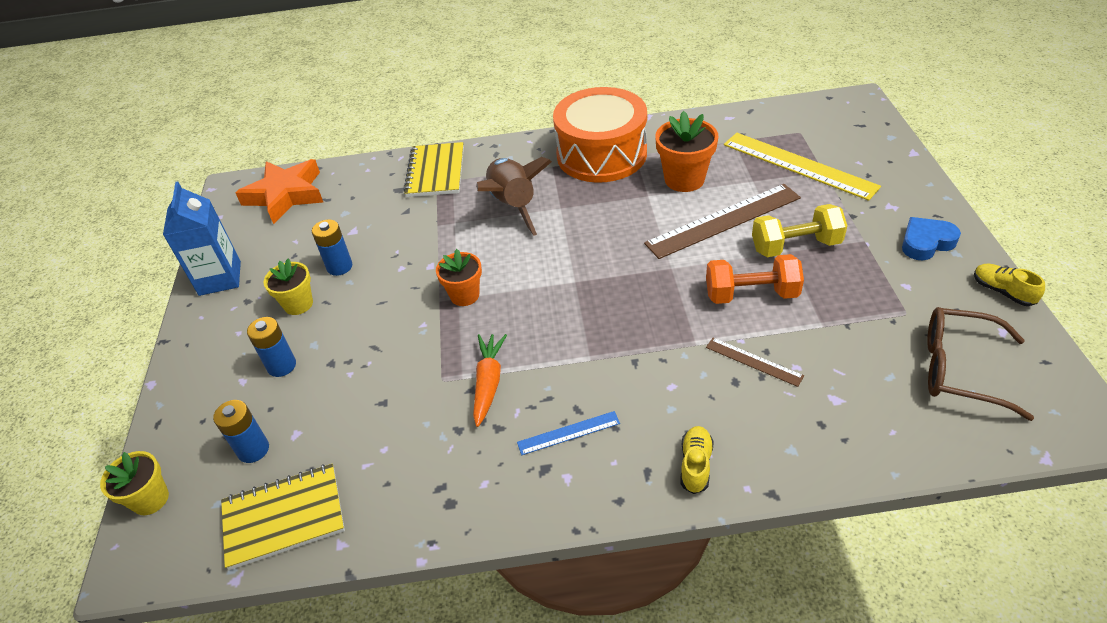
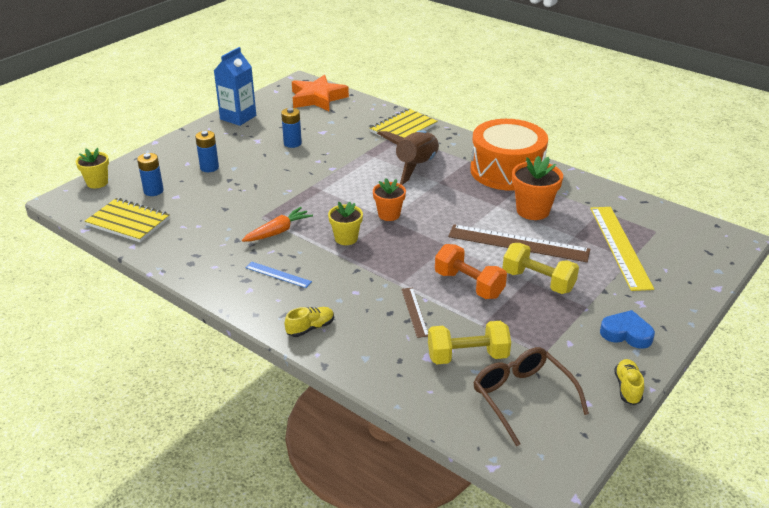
camera: 40 degrees right, 10 degrees down
(298, 304) = (252, 148): yellow flower pot -> yellow flower pot (346, 238)
(464, 295) = (326, 190): orange flower pot -> orange flower pot (389, 215)
(863, 368) = (467, 356): none -> yellow dumbbell

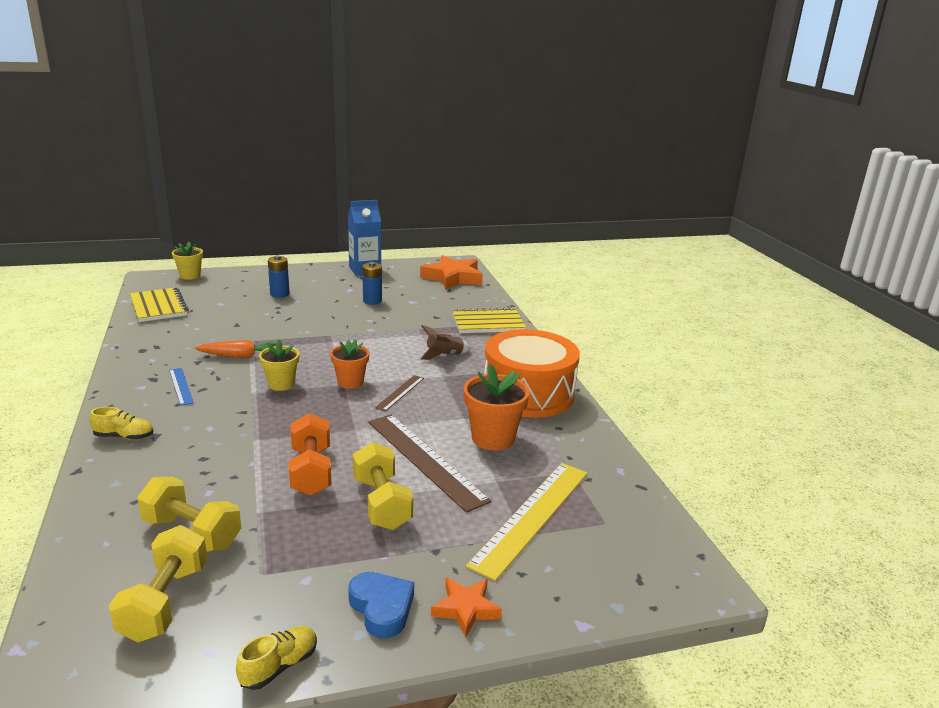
camera: 35 degrees right, 10 degrees down
(153, 191) = (213, 294): blue battery -> none
(414, 312) = (223, 468): brown ruler -> brown ruler (400, 392)
(415, 166) = (444, 355): brown rocket -> brown rocket, size x0.54
(522, 397) = (165, 602): brown glasses -> yellow dumbbell
(662, 311) = (465, 609): none -> orange star

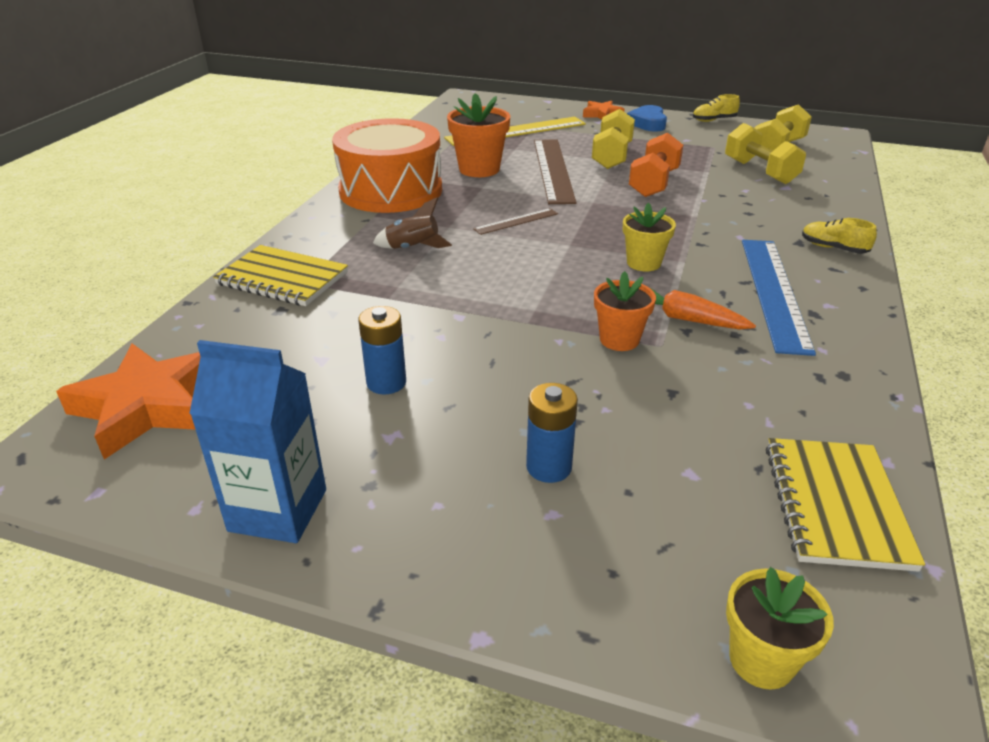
camera: 145 degrees left, 10 degrees up
(181, 386) = (774, 292): blue ruler -> blue ruler, size x2.04
(350, 382) = (559, 245): orange flower pot -> orange flower pot (619, 339)

